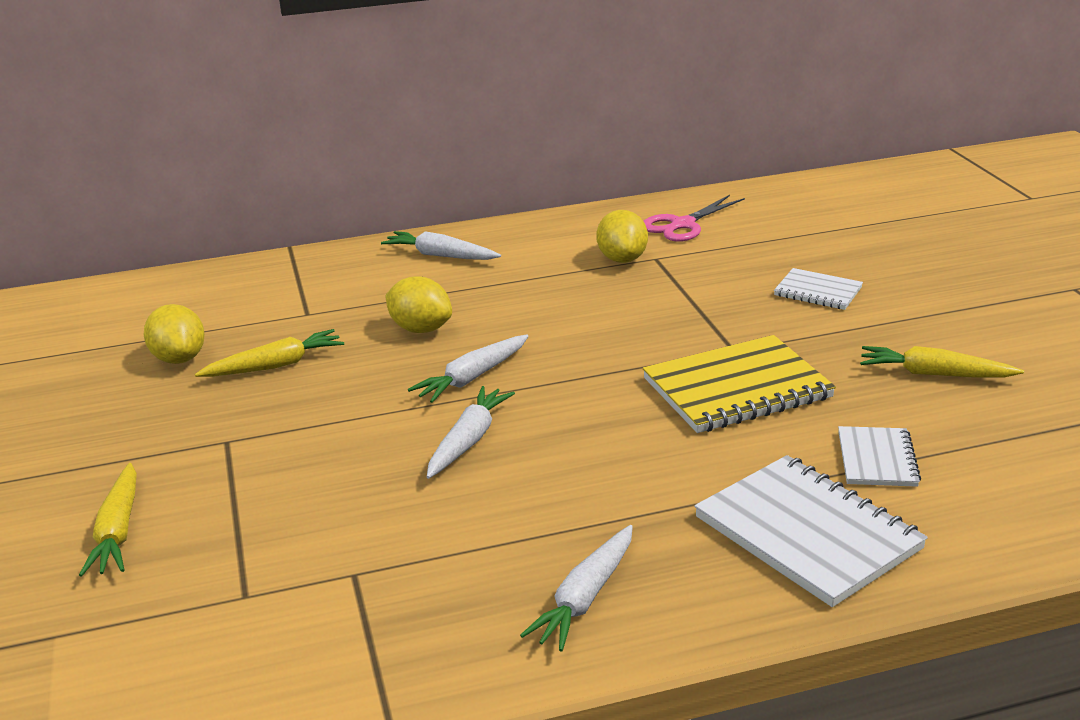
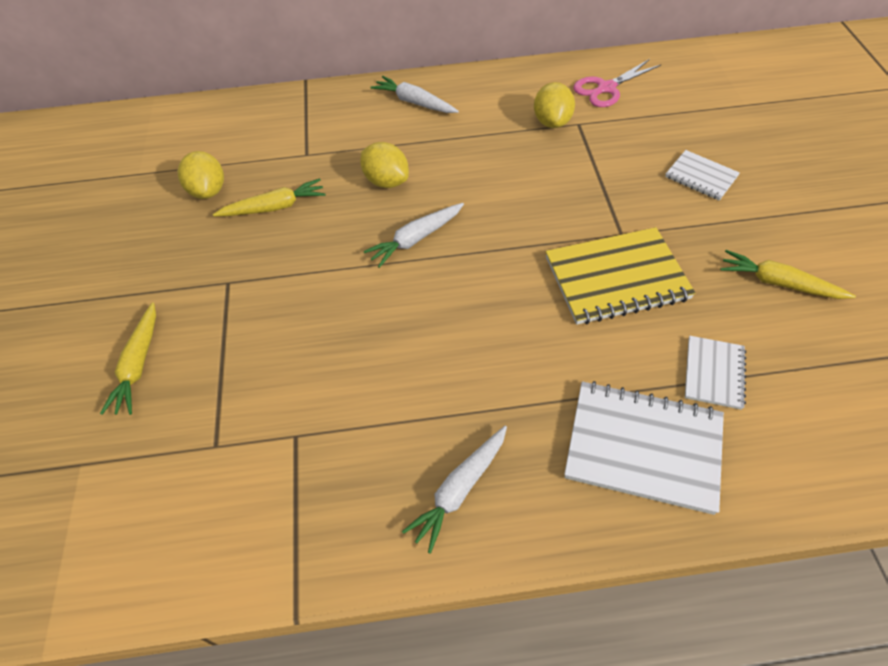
camera: 10 degrees right, 25 degrees up
(468, 440) = (402, 307): white carrot -> none
(807, 533) = (643, 447): white notebook -> white notebook turned 45 degrees counterclockwise

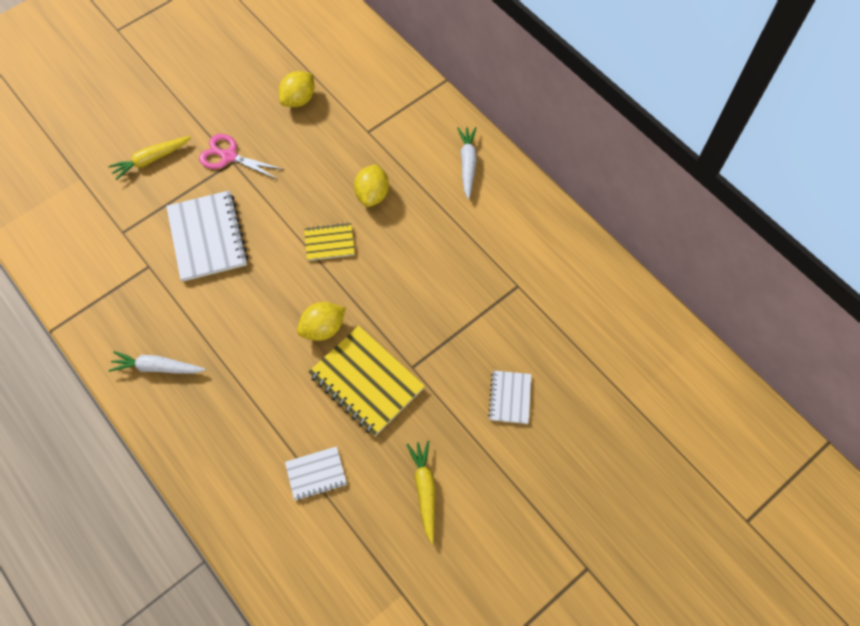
camera: 55 degrees right, 10 degrees up
(274, 207) = (308, 145): yellow carrot -> none
(416, 239) = (329, 243): white carrot -> yellow notebook
(552, 122) = (507, 267): yellow lemon -> yellow lemon (323, 328)
(606, 88) = (577, 286): pink scissors -> pink scissors (229, 156)
(643, 447) = (236, 453): white notebook -> white notebook (207, 237)

